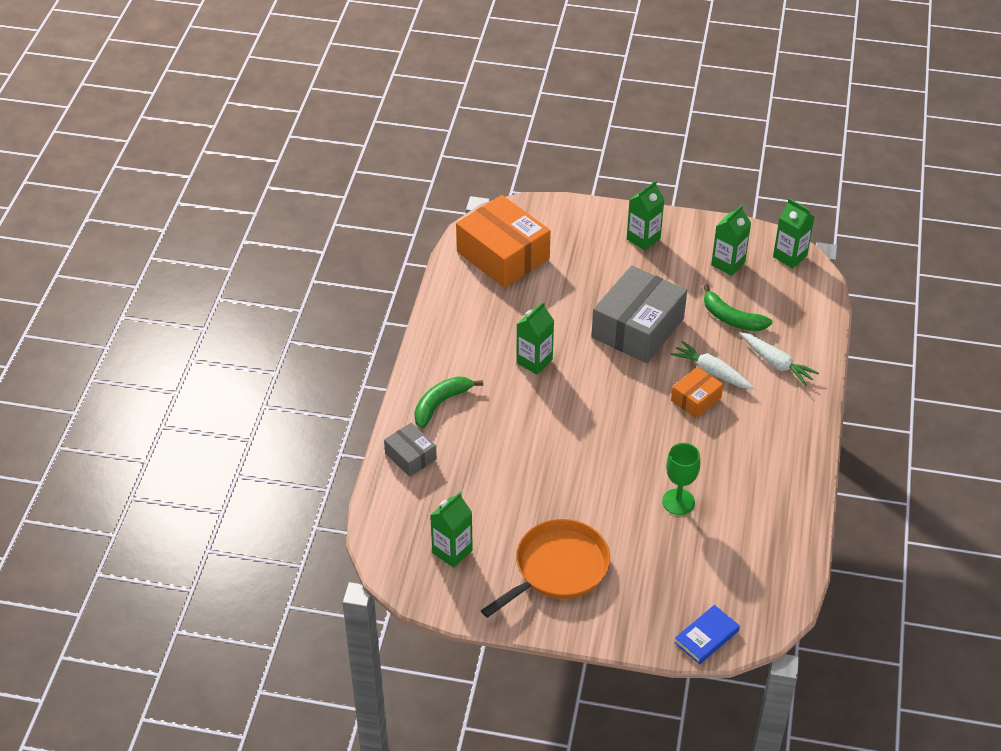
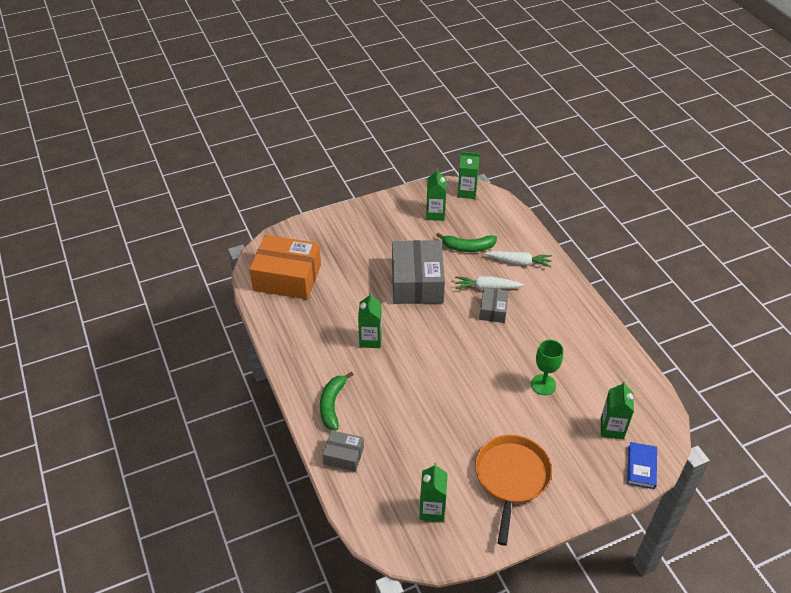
camera: 35 degrees left, 0 degrees up
(643, 239) = (370, 223): green carton -> green carton (612, 428)
(696, 399) = (493, 310): orange box -> grey box

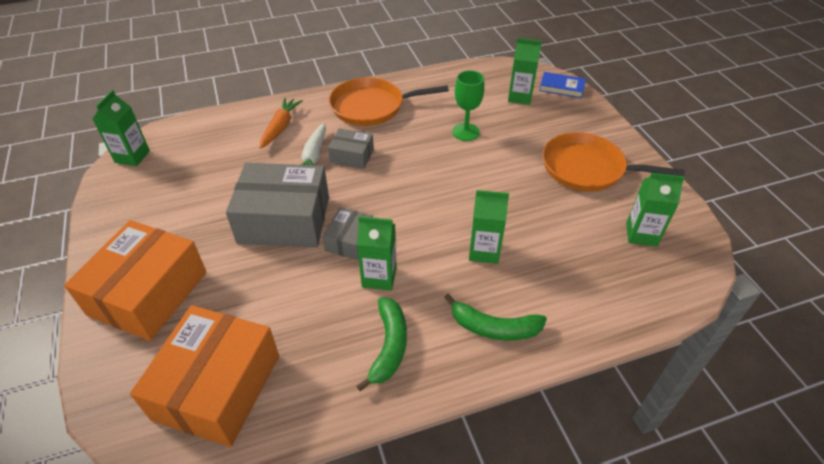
camera: 85 degrees left, 0 degrees up
(343, 455) = (579, 317): grey box -> grey box (349, 241)
(348, 233) = (148, 293): none -> orange box
(435, 214) = (158, 190): green carton -> green carton (484, 251)
(468, 247) = (237, 166): green banana -> green banana (389, 346)
(519, 262) = (280, 127): white carrot -> orange carrot
(563, 315) = (371, 107): none -> orange pan

